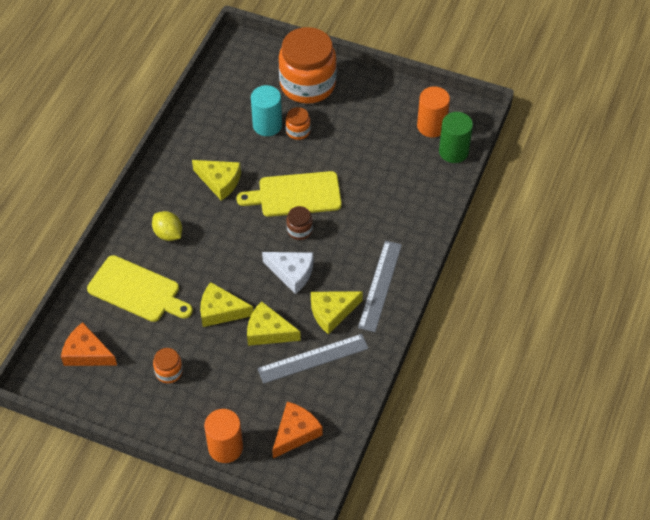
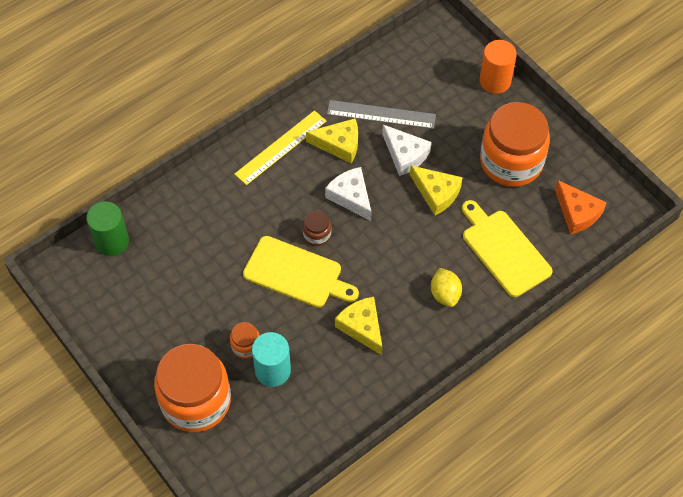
camera: 150 degrees left, 5 degrees up
(169, 372) = (511, 162): orange jar -> orange jar, size x2.36
(268, 331) = (405, 155): yellow cheese -> white cheese
(295, 433) = (432, 66): orange cheese -> none
(380, 285) = (281, 147): grey ruler -> yellow ruler
(431, 126) = (109, 280): orange cylinder -> none

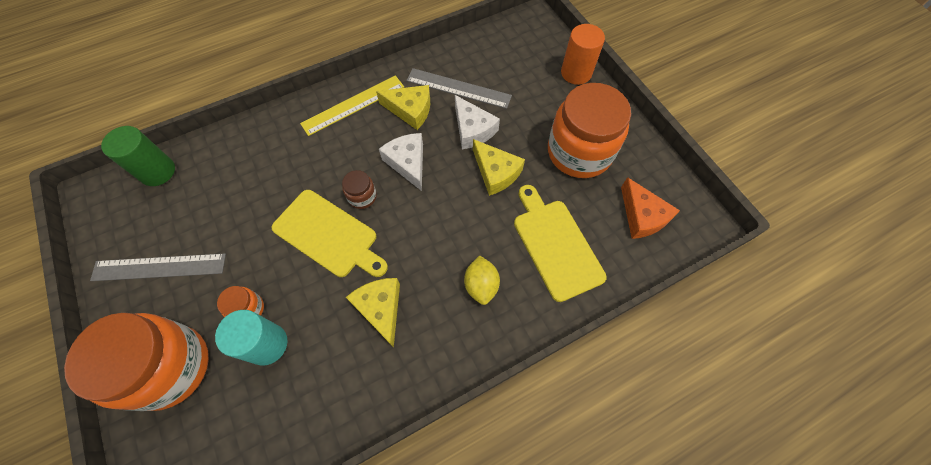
camera: 10 degrees right, 5 degrees up
(151, 325) = (159, 267): none -> grey ruler

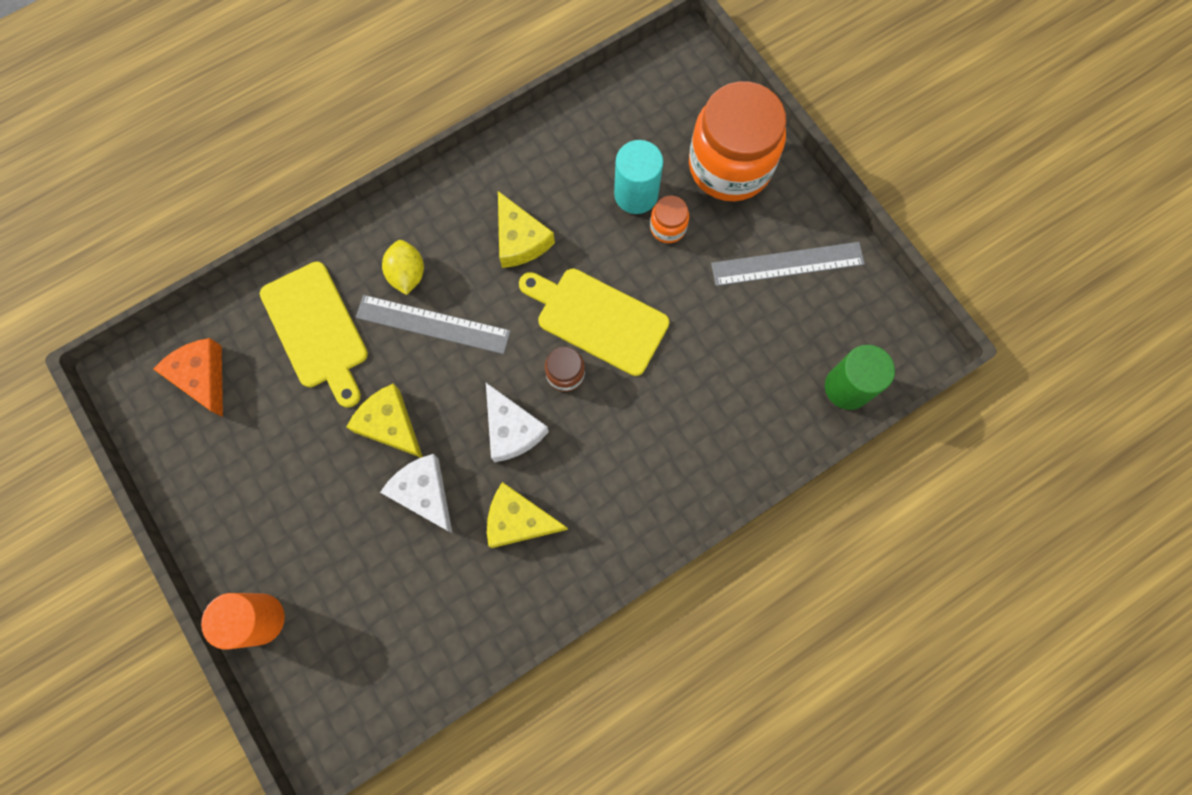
camera: 175 degrees right, 10 degrees up
(353, 105) = (606, 522): yellow ruler -> none
(458, 88) = (448, 569): grey ruler -> grey ruler (433, 324)
(579, 152) = (272, 467): orange jar -> none

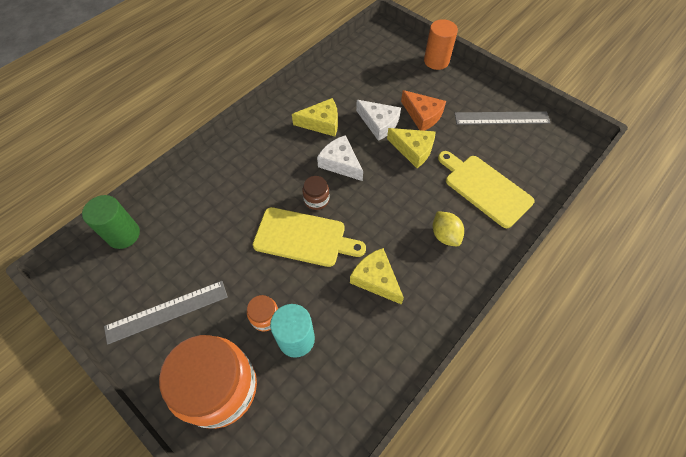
camera: 165 degrees right, 15 degrees down
(202, 377) = (535, 149): orange cheese -> orange cheese (422, 115)
(433, 324) = (413, 209): grey ruler -> grey ruler (501, 118)

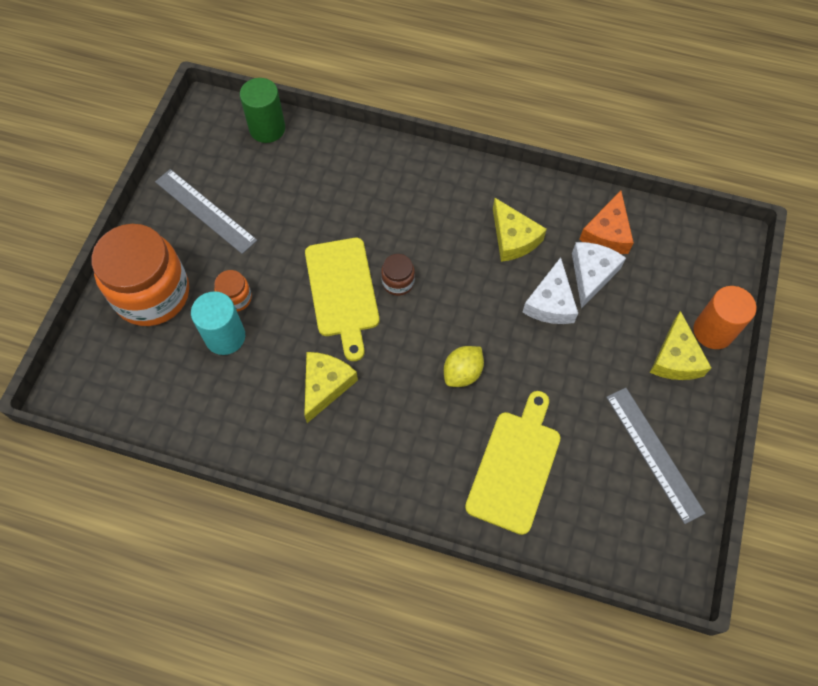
camera: 65 degrees right, 5 degrees up
(340, 163) = (463, 285): white cheese -> white cheese (592, 274)
(413, 150) = (530, 359): yellow cheese -> yellow cheese (675, 358)
(422, 115) = (596, 349): orange cheese -> orange cheese (607, 233)
(445, 235) = (419, 440): yellow lemon -> yellow lemon (462, 373)

